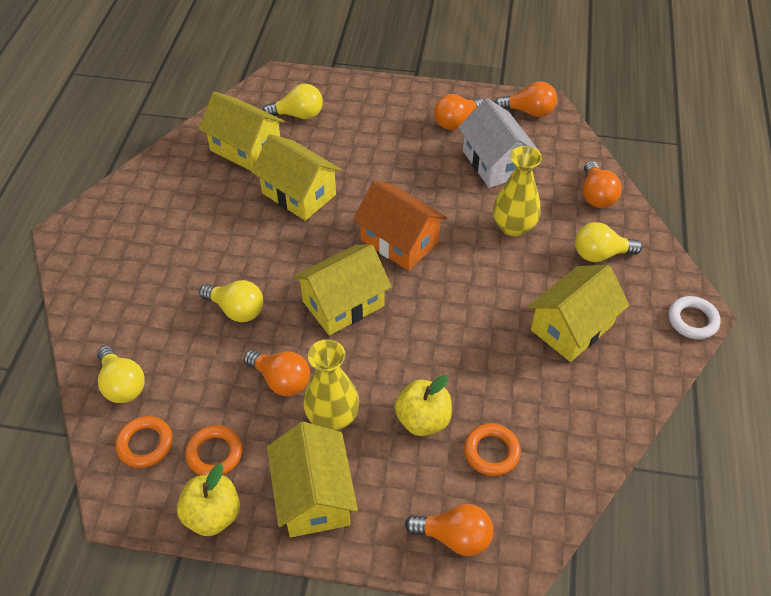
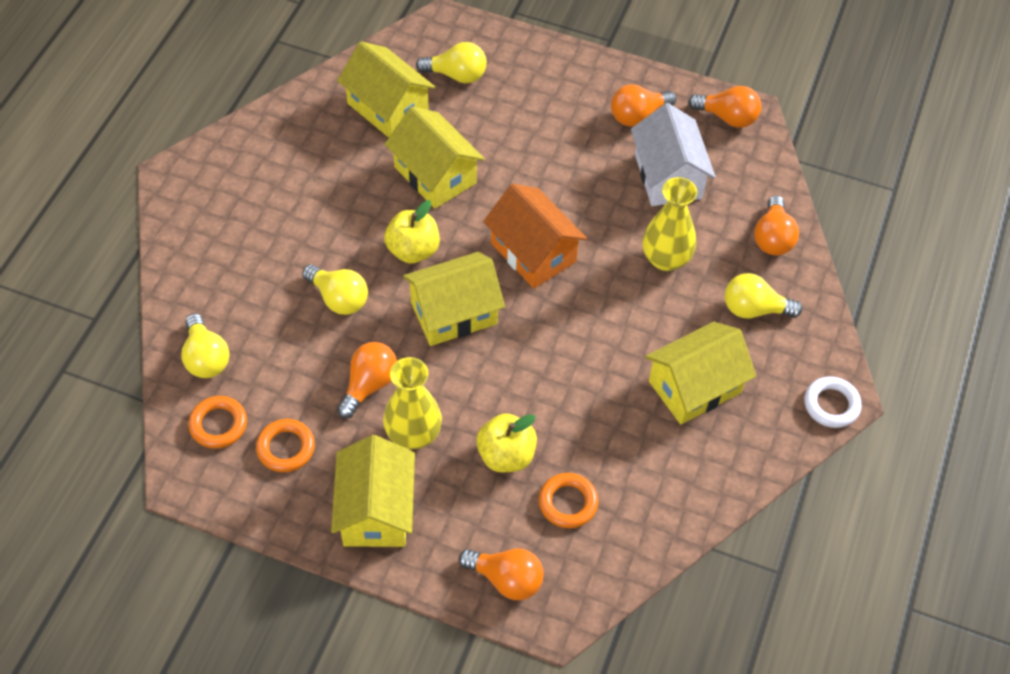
camera: 10 degrees right, 5 degrees up
(213, 515) = (272, 509): yellow apple -> yellow apple (413, 250)
(281, 380) = (369, 385): orange light bulb -> orange light bulb turned 105 degrees counterclockwise

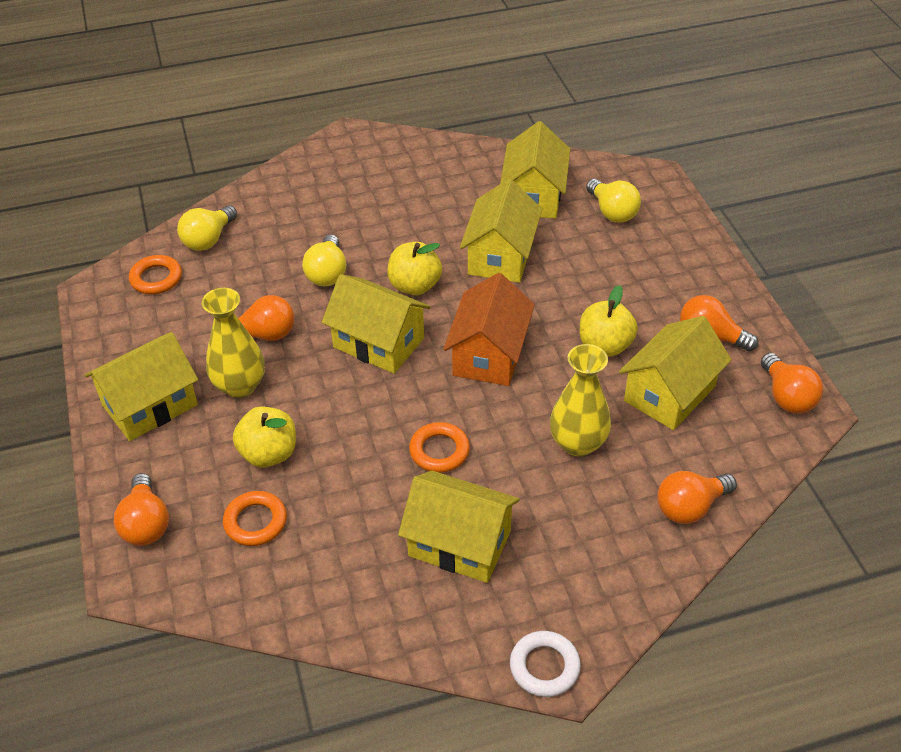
camera: 55 degrees right, 10 degrees down
(286, 448) = (165, 323): orange ring -> orange ring (439, 451)
(590, 179) = (605, 346): none -> yellow apple
(668, 176) = (669, 393): white house -> yellow house
(754, 309) = (592, 539): yellow light bulb -> none

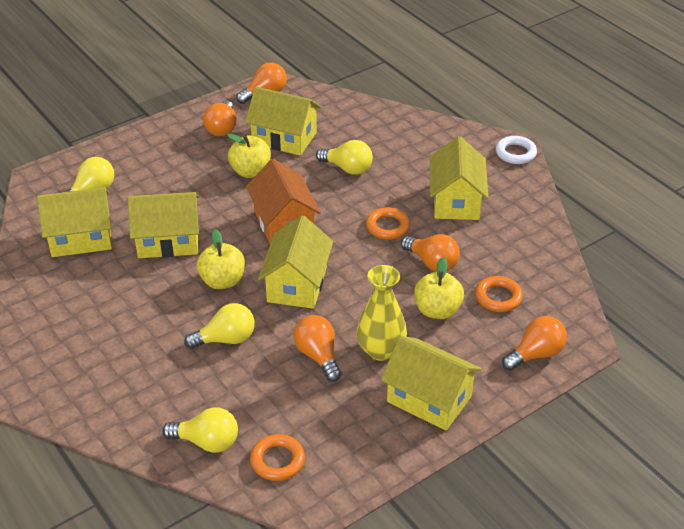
camera: 110 degrees left, 5 degrees down
(489, 354) = (284, 224): orange house -> orange house turned 75 degrees clockwise
(578, 443) = (347, 168): yellow vase -> yellow light bulb
(690, 507) = (374, 119): orange light bulb -> orange light bulb (432, 263)

